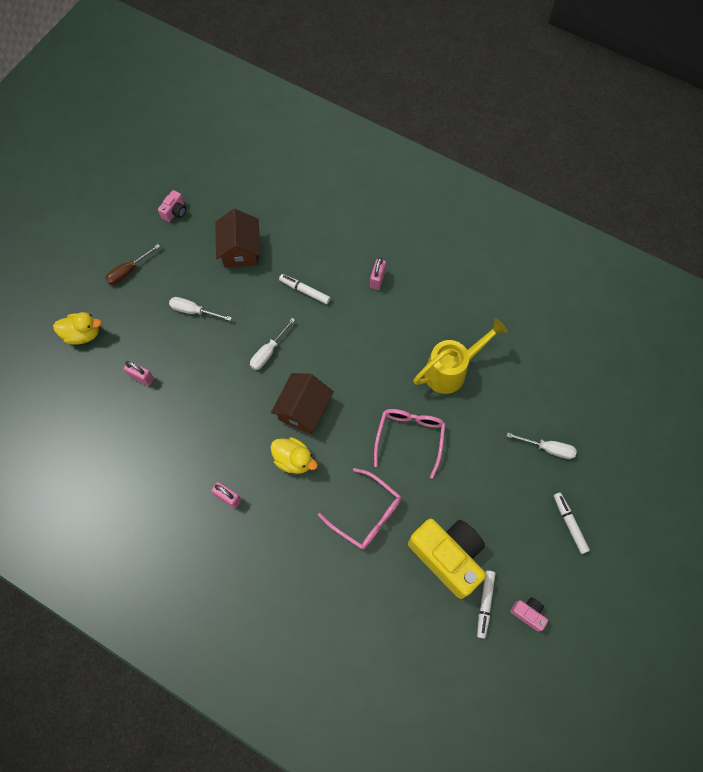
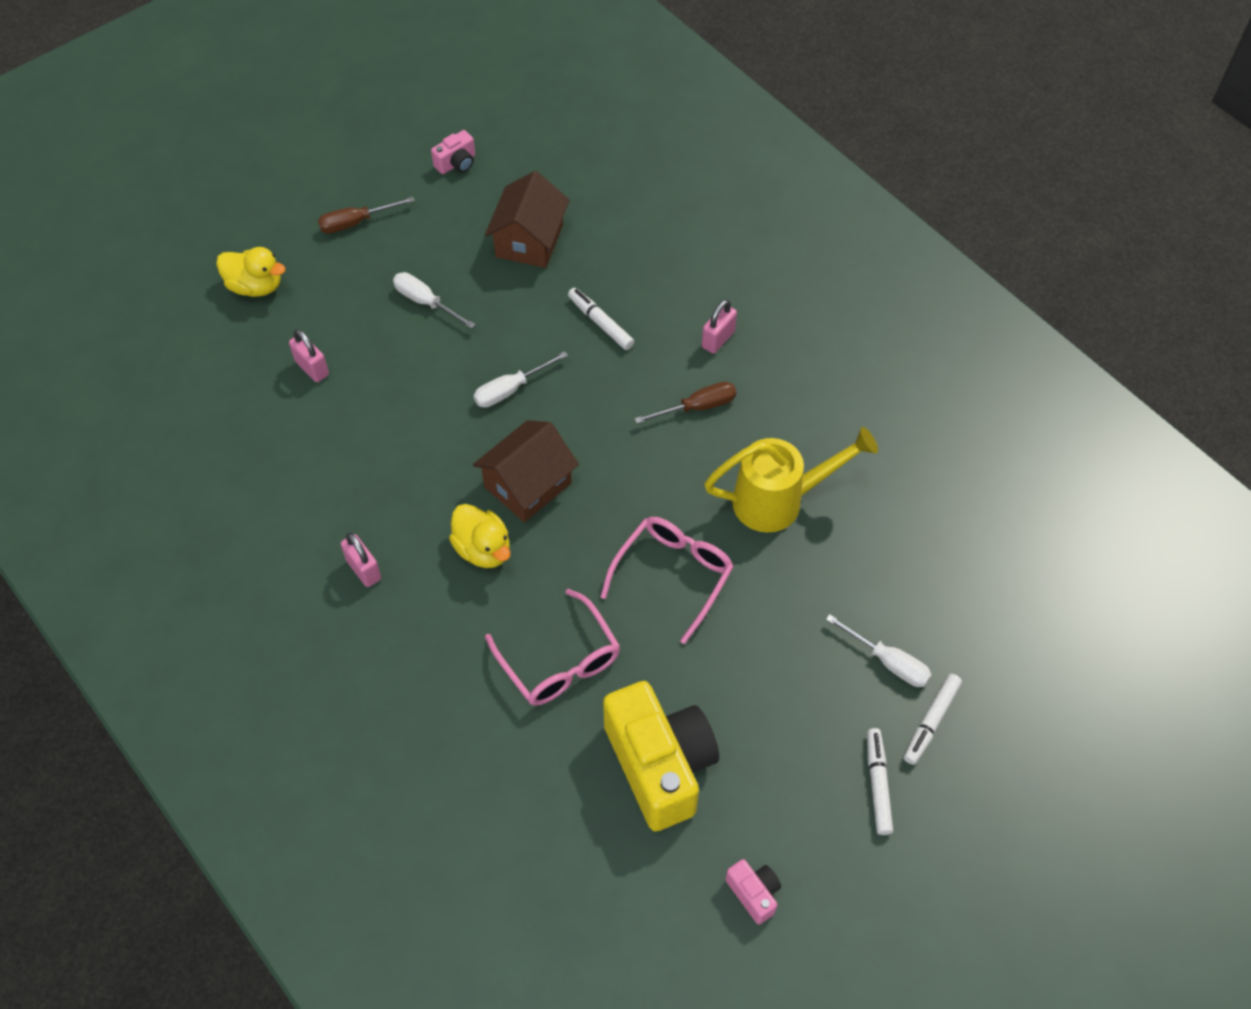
camera: 20 degrees right, 10 degrees down
(382, 327) = (697, 407): none -> brown screwdriver
(485, 604) = (690, 854): white marker -> white marker (931, 722)

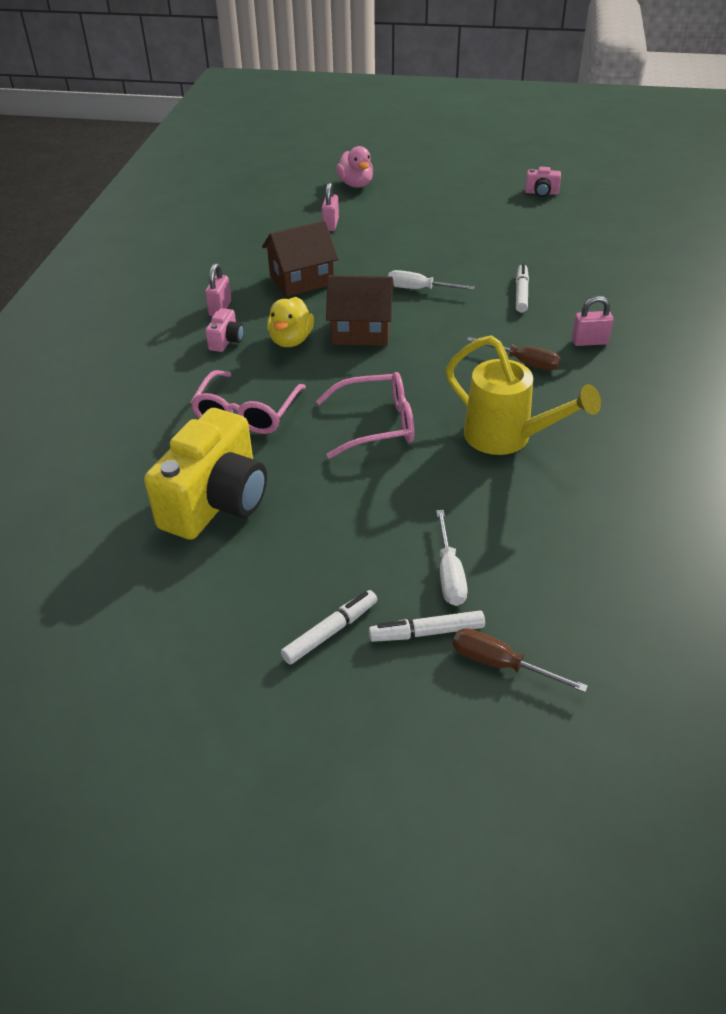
camera: 50 degrees right, 15 degrees down
(255, 286) = (356, 184): yellow duck -> pink duck
(356, 222) = (446, 188): brown screwdriver -> brown screwdriver (501, 664)
(426, 302) = (432, 233): white screwdriver -> none
(529, 241) = (534, 240): brown house -> brown house (301, 280)
(754, 893) = (156, 612): pink camera -> pink camera (226, 341)

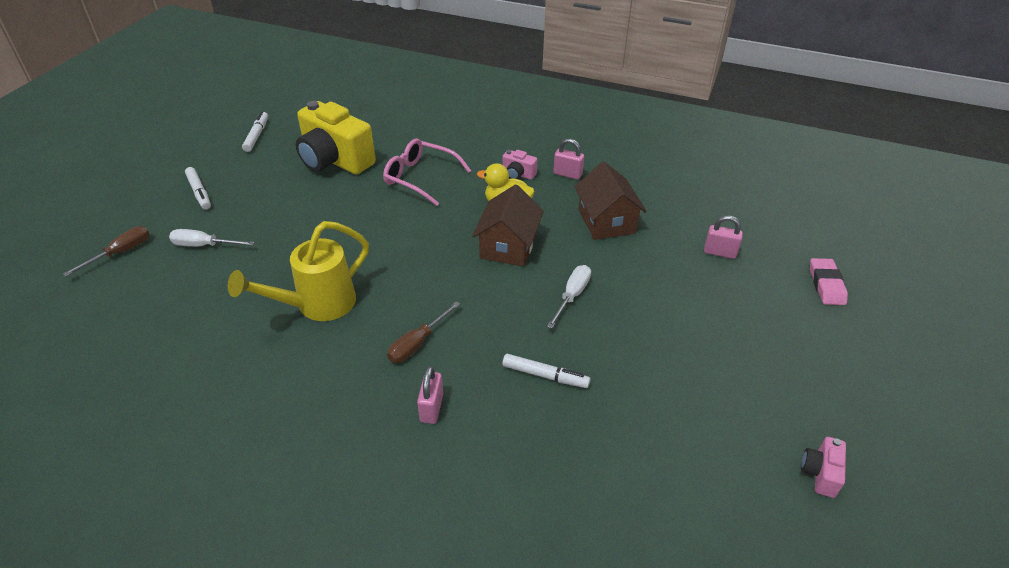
camera: 100 degrees right, 0 degrees up
(356, 184) = (826, 285): pink duck -> pink eraser
(377, 424) = (374, 237): pink glasses -> none
(427, 633) = (168, 228): white marker -> white marker (256, 135)

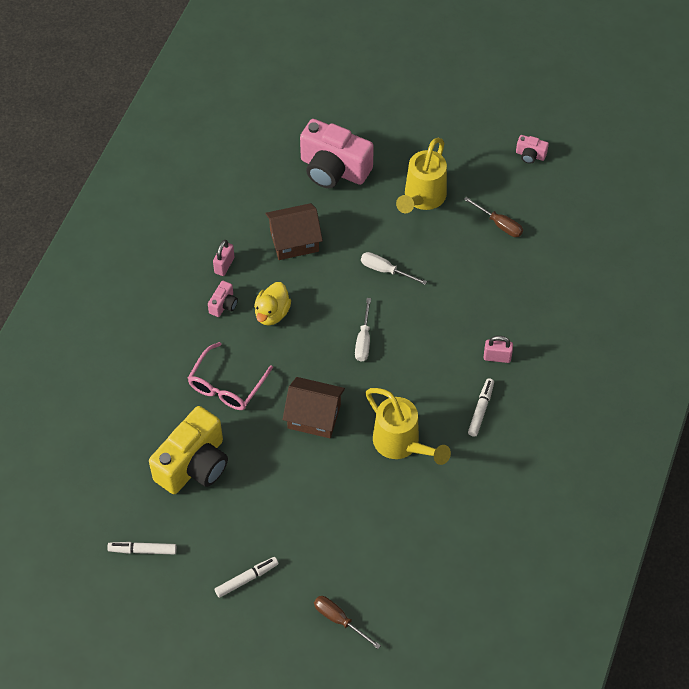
camera: 90 degrees left, 15 degrees up
(204, 245) = (328, 551): white screwdriver -> white screwdriver (363, 340)
(417, 343) = (439, 370): brown screwdriver -> brown screwdriver (499, 224)
(508, 246) = (327, 312): brown house -> brown house (314, 416)
(545, 375) = (465, 290): white marker -> white marker (480, 409)
(694, 334) = (422, 199): none -> yellow watering can
(719, 252) = (333, 169): pink padlock -> pink camera
(826, 285) = (369, 112): pink eraser -> none

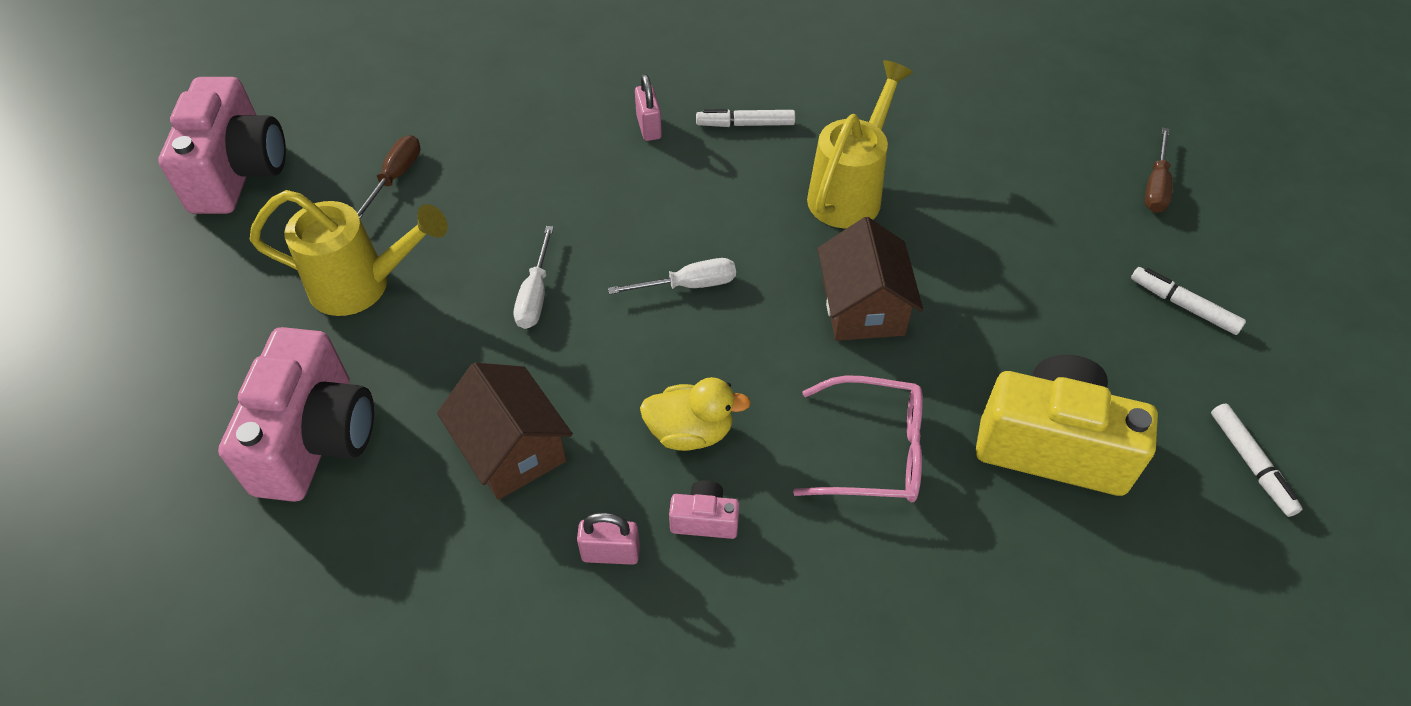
camera: 110 degrees left, 5 degrees down
(530, 155) = (239, 172): pink camera -> pink camera, size x2.33

